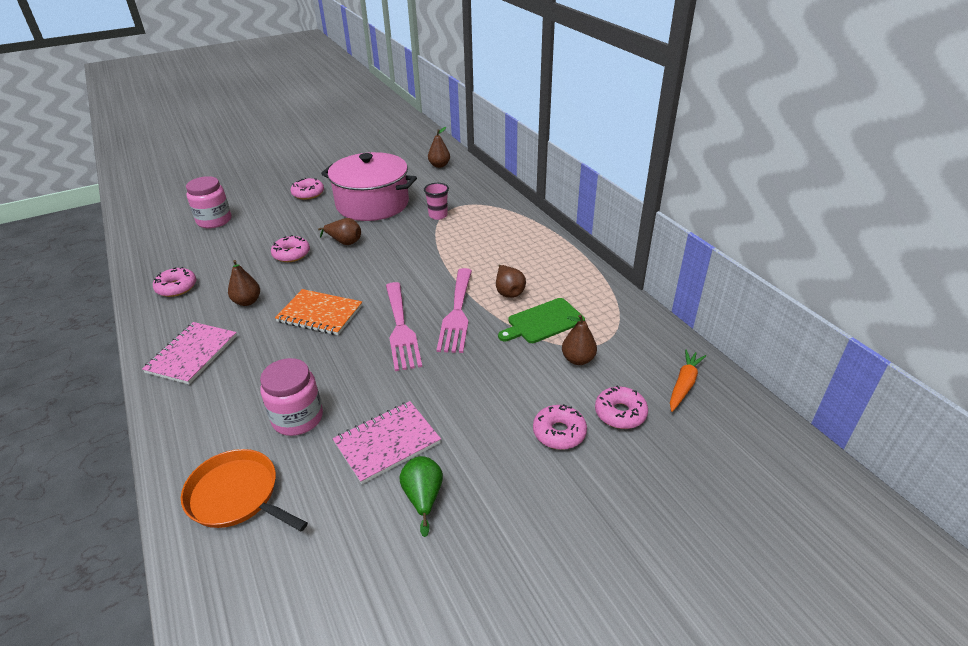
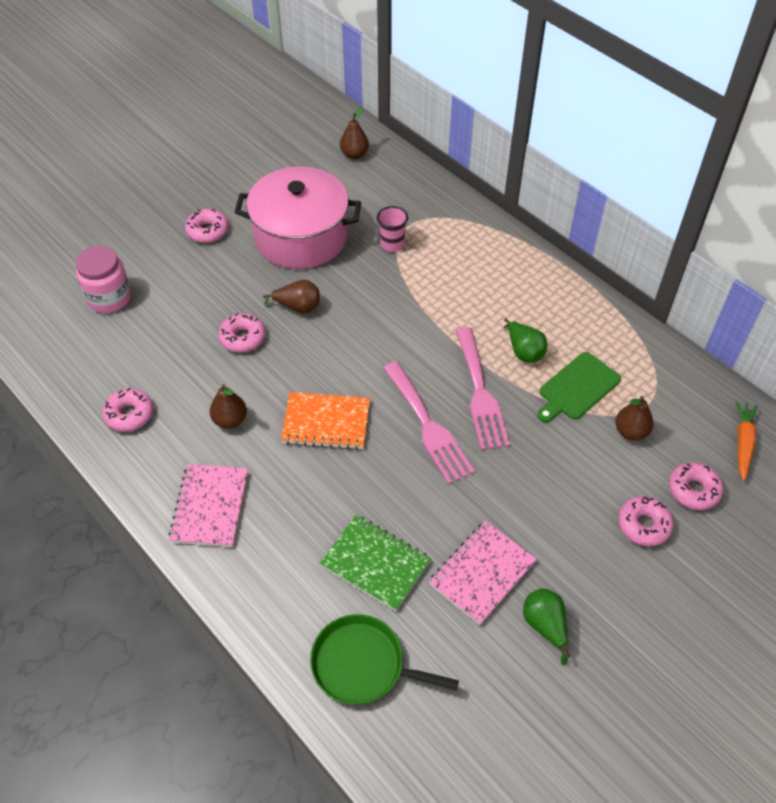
camera: 15 degrees left, 15 degrees up
(237, 495) = (363, 664): orange pan -> green pan
(297, 418) = (375, 564): pink jar -> green notebook
(508, 291) = (524, 351): brown pear -> green pear

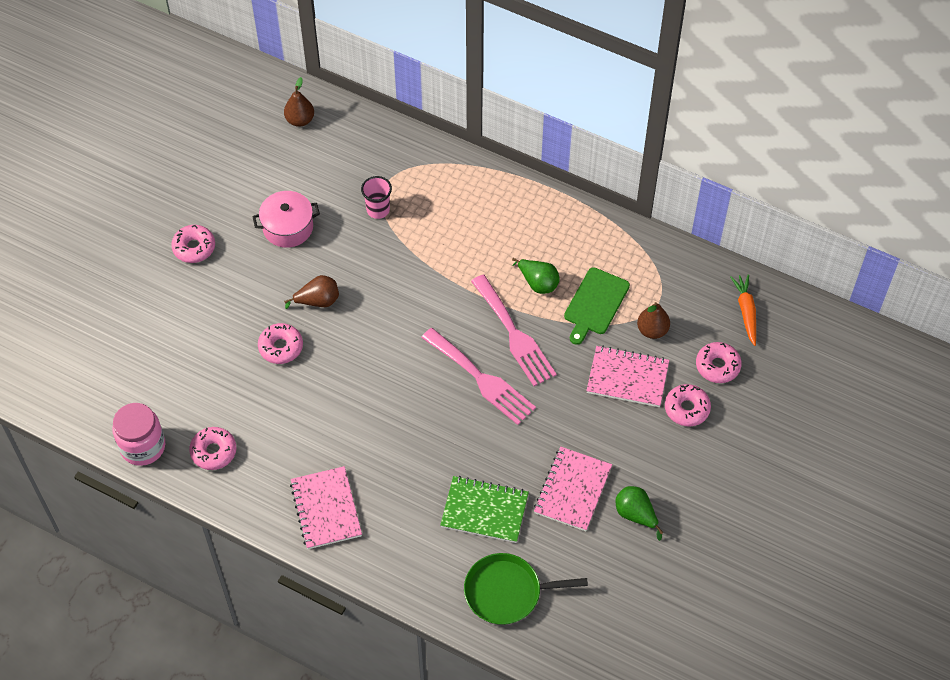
camera: 20 degrees left, 5 degrees up
(109, 298) = (134, 346): pink jar -> pink jar (143, 446)
(230, 420) = (306, 428): brown pear -> none
(301, 237) = (288, 227): pink pot -> pink pot, size x0.54
(326, 422) = (392, 403): orange notebook -> none
(586, 472) = (627, 378): none -> pink notebook

